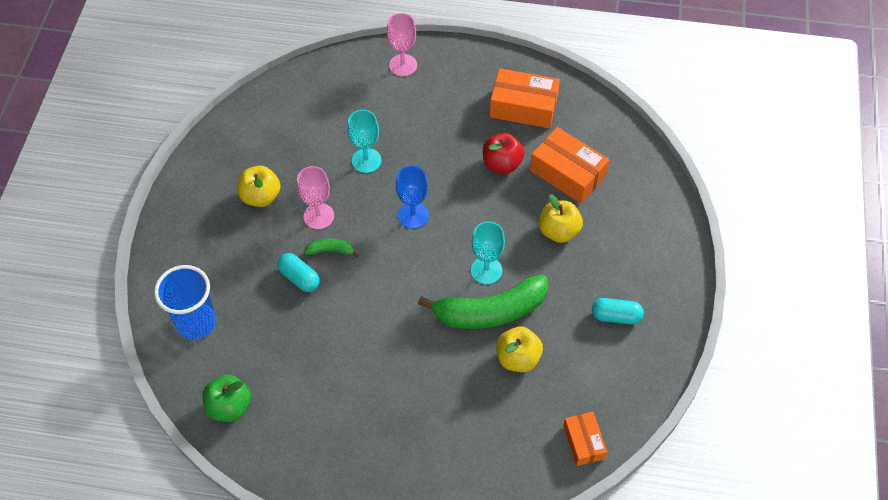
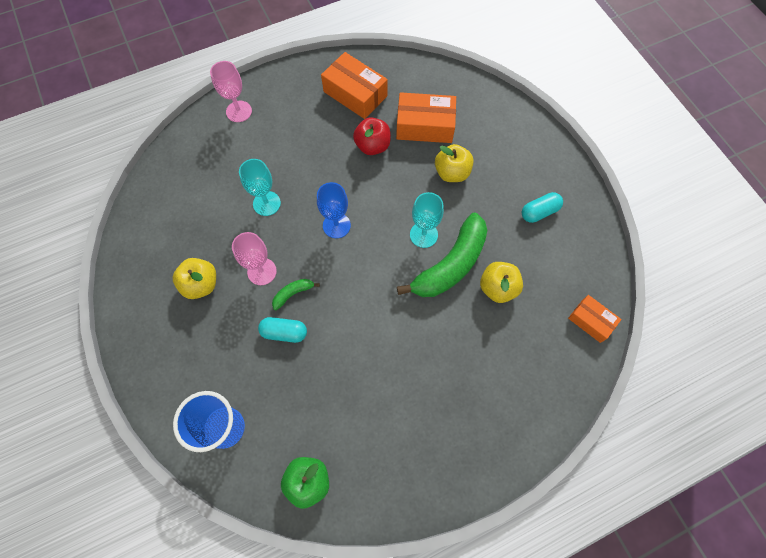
camera: 35 degrees left, 10 degrees up
(523, 107) = (355, 94): orange box -> orange box turned 60 degrees clockwise

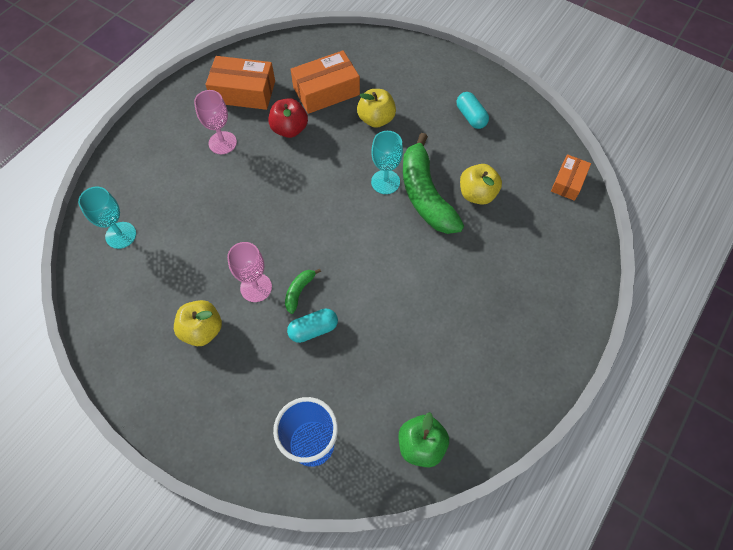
camera: 30 degrees left, 5 degrees down
(239, 111) = (137, 157): pink goblet -> pink goblet (222, 143)
(266, 203) = (220, 225): turquoise goblet -> turquoise goblet (121, 235)
(336, 225) = (301, 212): blue goblet -> none
(451, 265) = (425, 195): green banana -> green banana turned 150 degrees clockwise
(539, 212) = (471, 116): turquoise capsule -> turquoise capsule turned 60 degrees counterclockwise
(591, 321) = (568, 182): orange box -> orange box turned 75 degrees counterclockwise

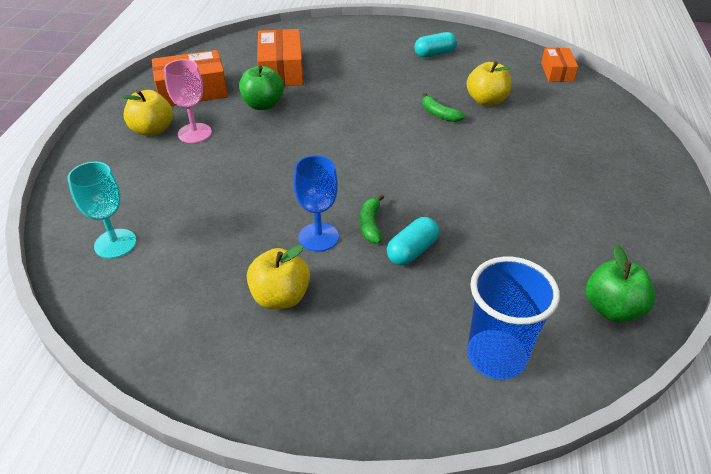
camera: 25 degrees left, 20 degrees down
(256, 287) = (318, 237): pink goblet -> blue goblet
(289, 129) = (263, 105): red apple -> green apple
(326, 91) = (281, 70): orange box -> orange box turned 45 degrees counterclockwise
(376, 119) = (347, 76): yellow apple -> yellow apple (152, 130)
(385, 182) = (392, 116): turquoise goblet -> none
(425, 195) = (439, 114): green banana -> green banana, size x0.43
(471, 116) = (434, 54): turquoise capsule -> turquoise capsule turned 60 degrees counterclockwise

